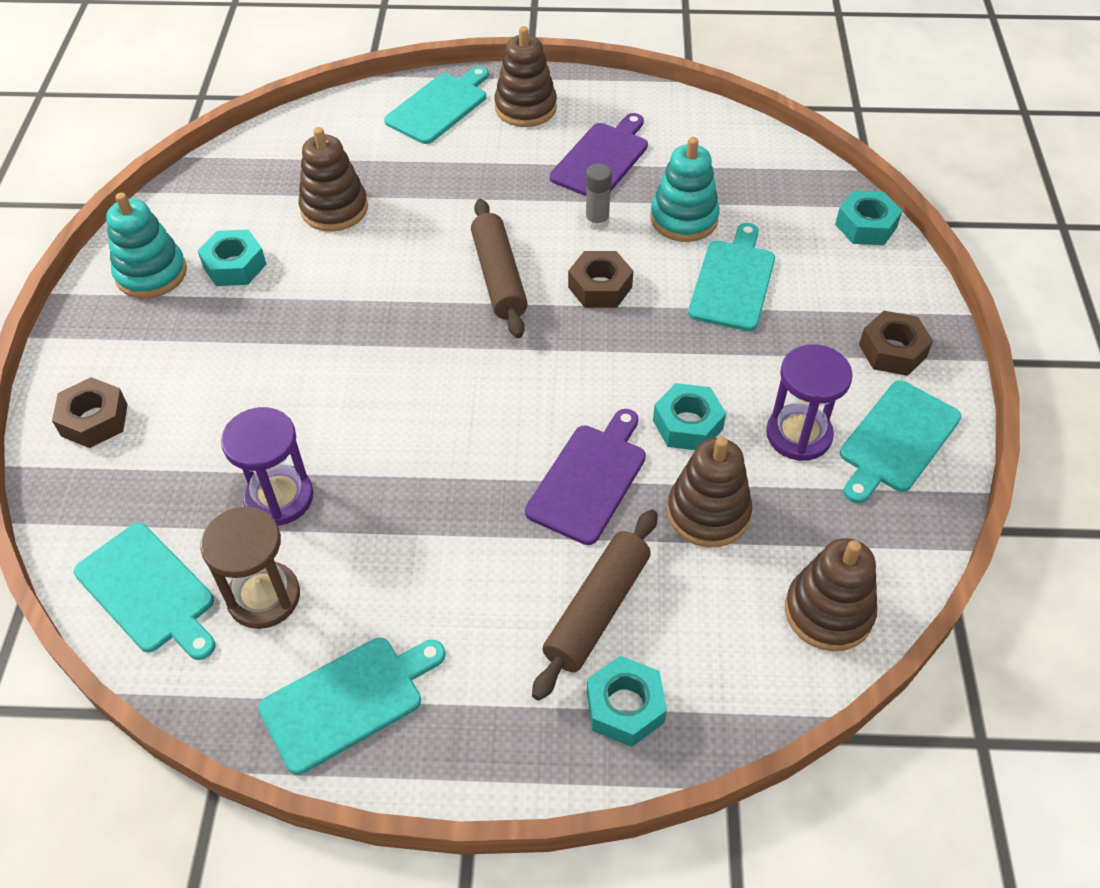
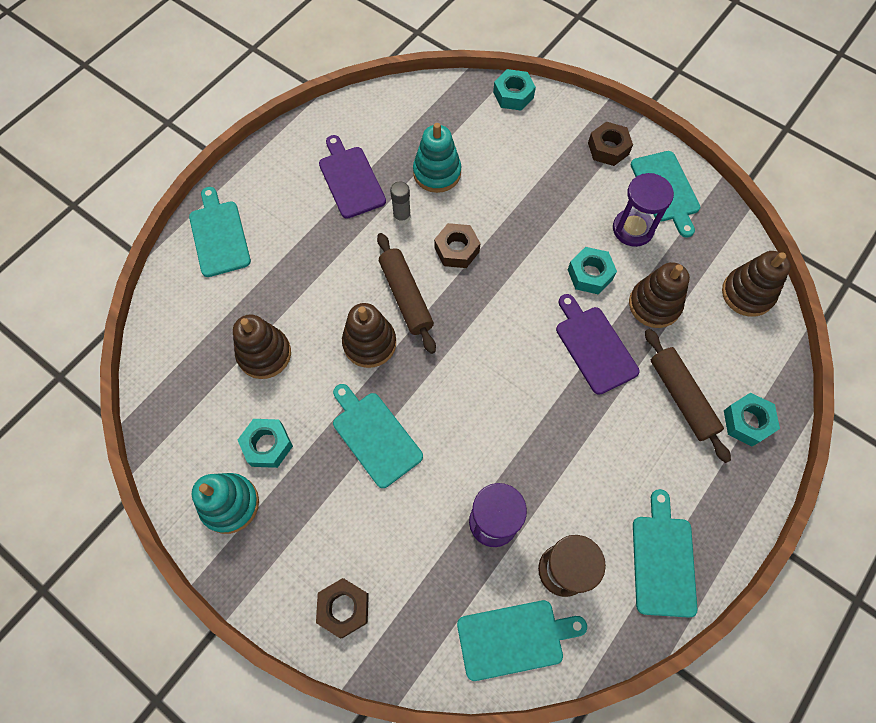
camera: 55 degrees left, 15 degrees up
(498, 277) = (406, 297): brown rolling pin -> brown rolling pin turned 45 degrees clockwise
(525, 108) = (266, 189): brown stacking toy -> brown stacking toy (369, 343)
(733, 281) = (504, 183): turquoise cutting board -> turquoise cutting board (374, 436)

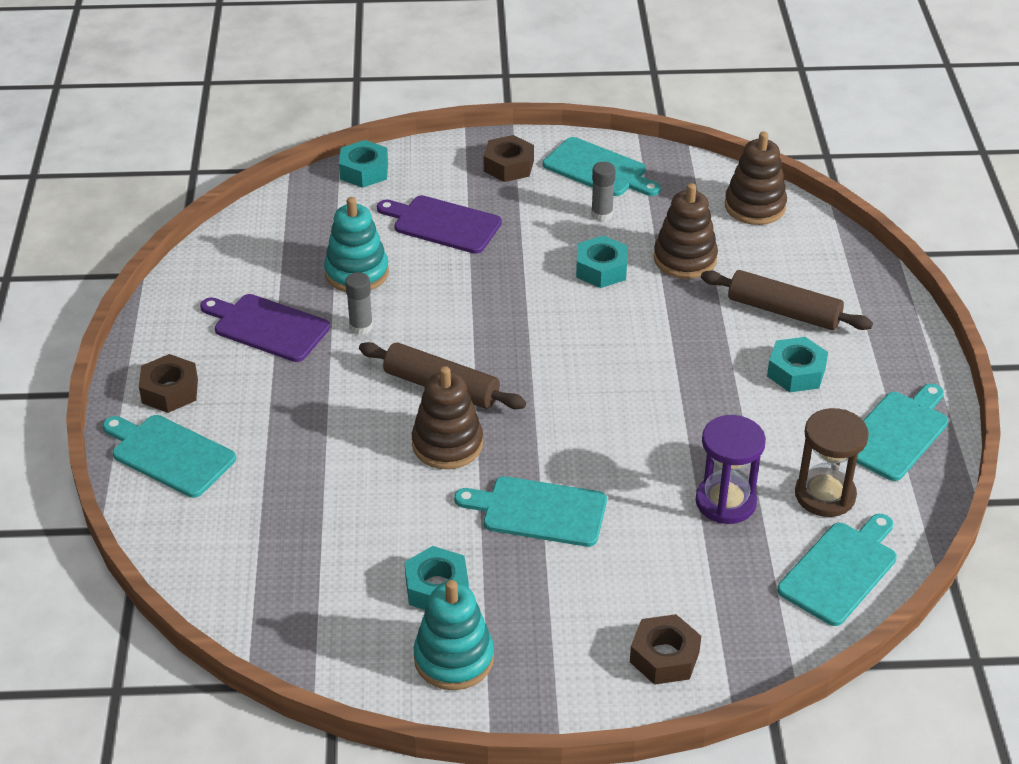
camera: 40 degrees left, 25 degrees down
(264, 354) = (344, 519): brown stacking toy -> none
(456, 250) = (450, 322): brown nut -> brown nut (170, 391)
(594, 346) = (666, 320): purple cutting board -> purple cutting board (443, 224)
(633, 229) = (602, 214): purple hourglass -> grey glue stick
(663, 560) = (897, 433): turquoise cutting board -> turquoise cutting board turned 75 degrees clockwise
(747, 422) = (855, 296): turquoise nut -> turquoise nut (796, 372)

